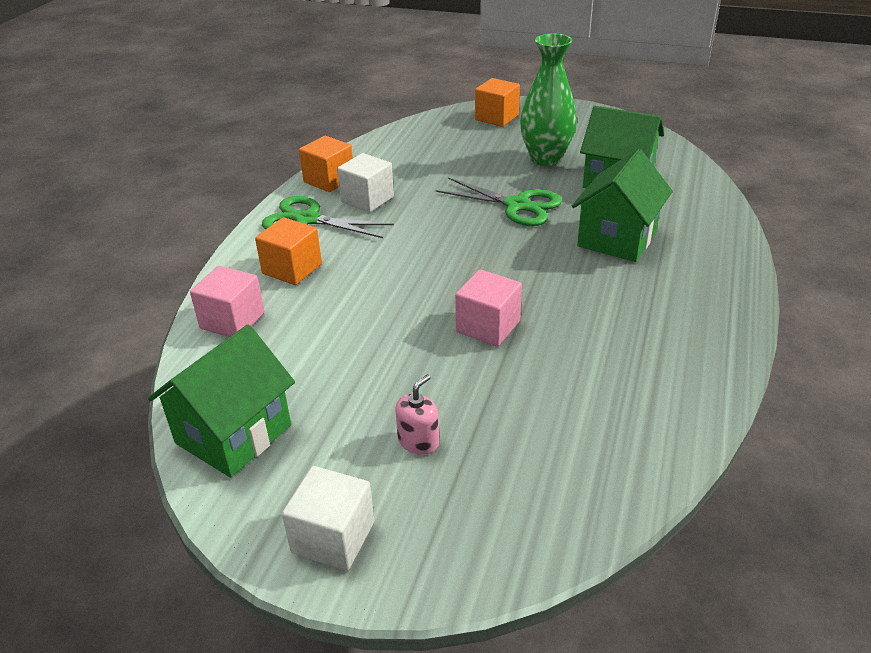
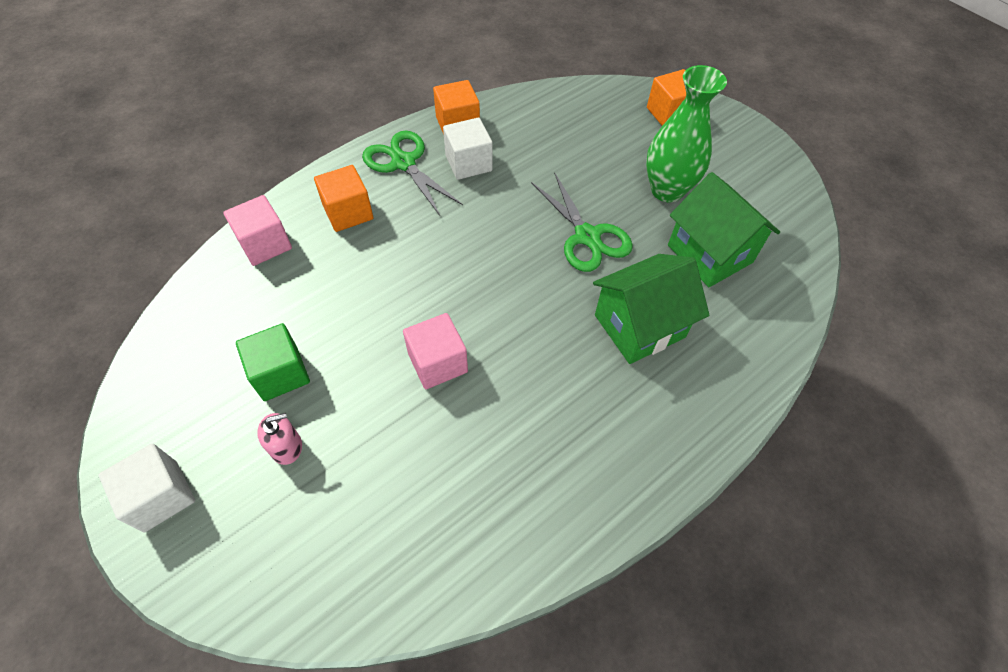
camera: 30 degrees right, 20 degrees up
(233, 434) = (179, 357): green house -> none
(353, 397) = (280, 374): none -> green cube

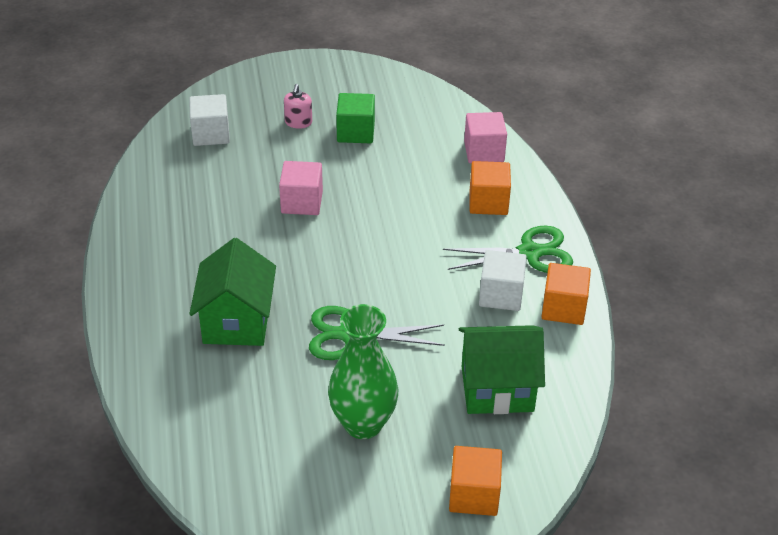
camera: 120 degrees right, 15 degrees down
(161, 496) = (309, 73): white cube -> white cube (211, 134)
(710, 254) = (265, 410): green house -> green house (497, 388)

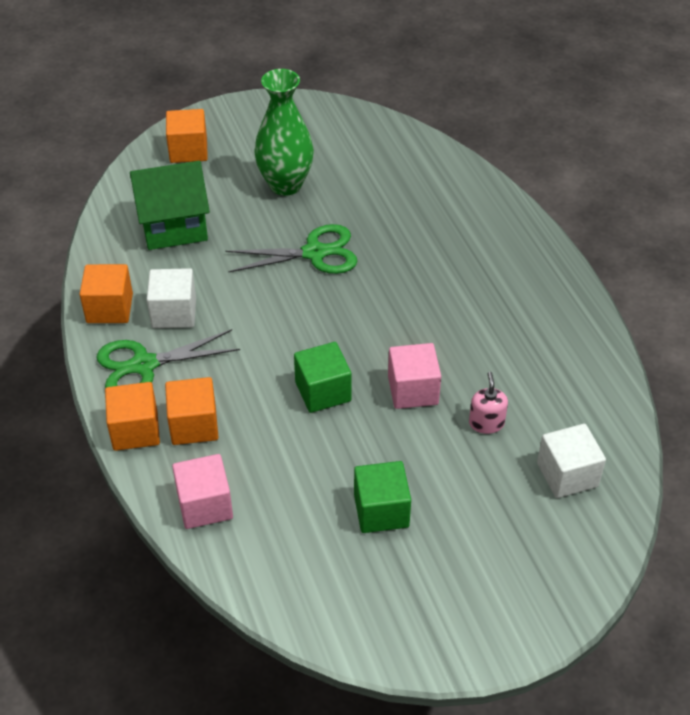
camera: 170 degrees right, 5 degrees up
(237, 322) = (426, 250): green house -> none
(298, 122) = (463, 515): pink soap dispenser -> pink soap dispenser (486, 423)
(377, 211) = (323, 391): none -> green cube
(536, 205) = (135, 430): none -> orange cube

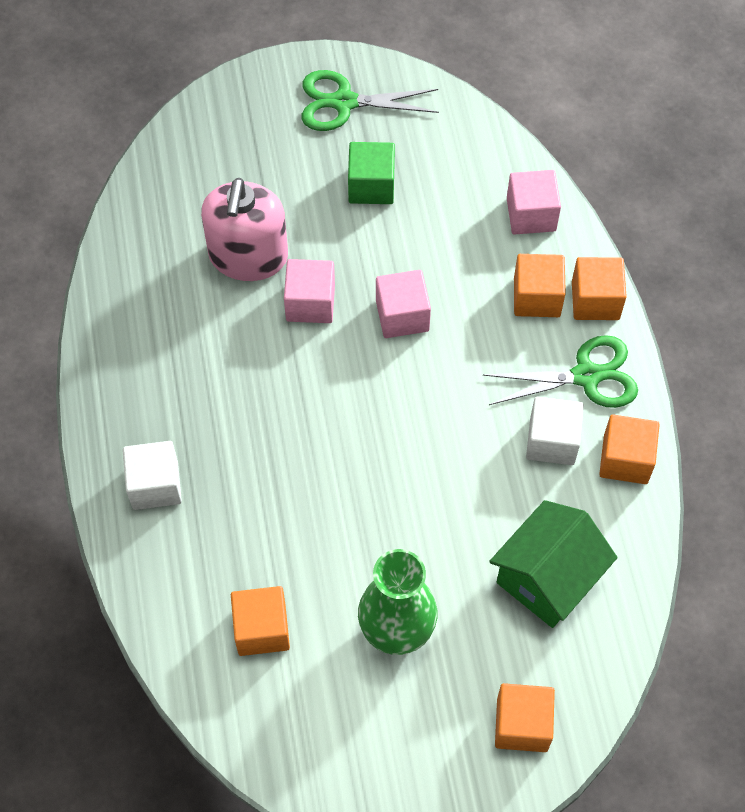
camera: 170 degrees left, 15 degrees up
(174, 226) = (547, 578): green house -> green house turned 45 degrees counterclockwise
(314, 253) = (378, 505): green scissors -> green scissors (344, 102)
(323, 391) = (402, 315): green cube -> pink cube
(384, 174) = (262, 629): none -> orange cube
(486, 423) = (248, 256): pink soap dispenser -> pink soap dispenser, size x2.25
(567, 475) = (191, 193): white cube -> white cube (155, 485)

